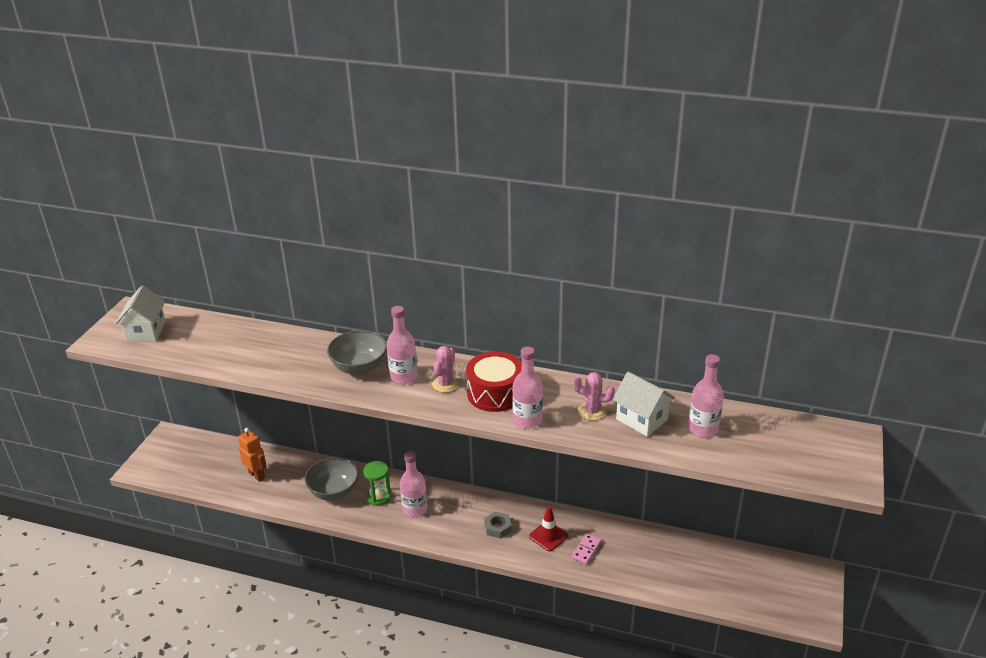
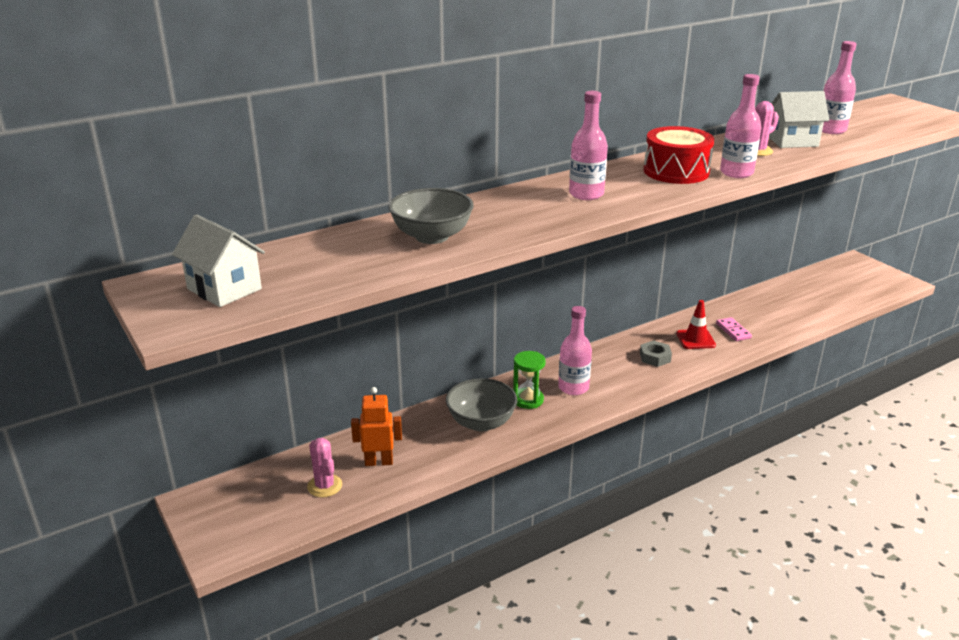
camera: 50 degrees left, 5 degrees down
(359, 367) = (535, 206): grey bowl -> grey bowl (432, 236)
(445, 384) = (629, 183): pink cactus -> pink cactus (324, 486)

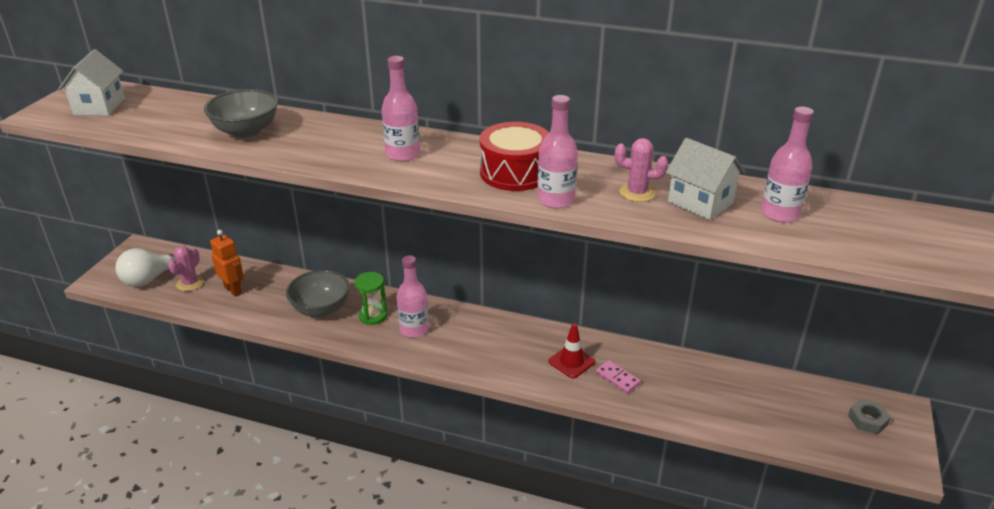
camera: 50 degrees right, 5 degrees up
(274, 511) = (150, 279): none -> white light bulb
(655, 357) = (511, 351): grey nut -> grey nut (867, 420)
(733, 331) = (617, 378): pink domino -> pink domino turned 75 degrees counterclockwise

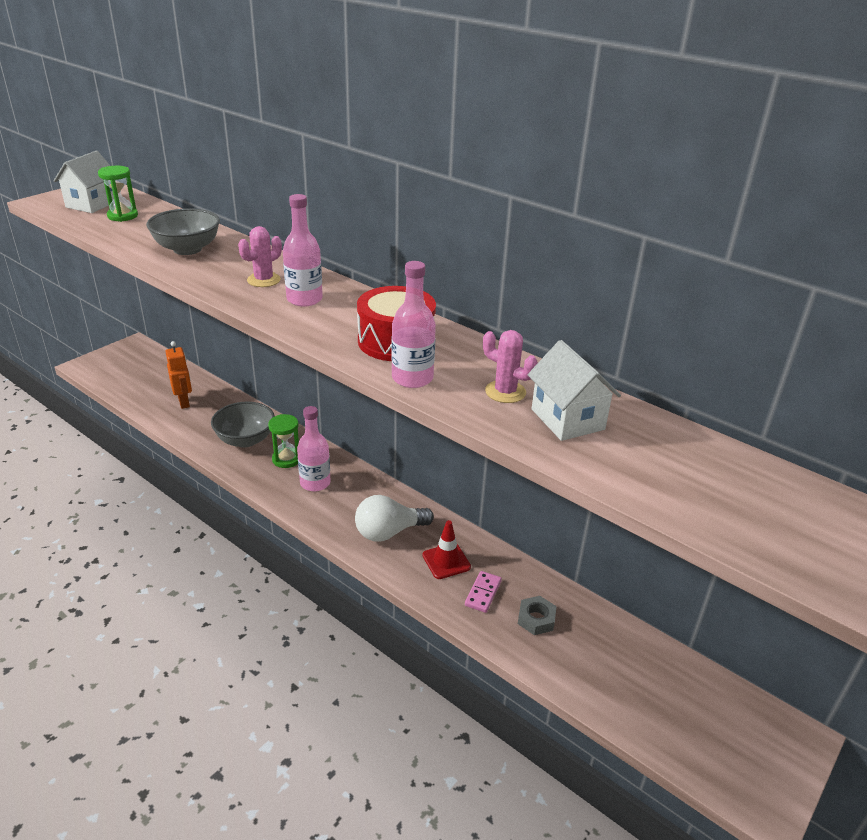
camera: 20 degrees right, 0 degrees up
(145, 112) = (122, 216): none -> green hourglass
(150, 279) = (125, 374): white light bulb -> white light bulb (389, 532)
(190, 283) = (153, 386): pink cactus -> pink cactus (263, 280)
(617, 378) = (483, 593): pink domino -> pink domino turned 45 degrees clockwise
(779, 213) = (652, 454): pink bottle -> none
(867, 420) = (746, 736): grey nut -> grey nut (536, 619)

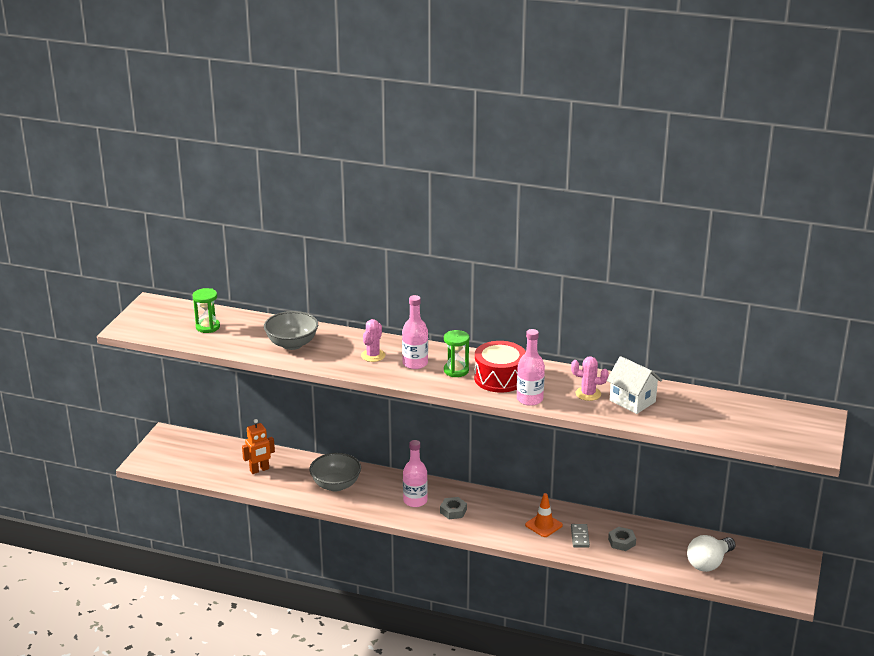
camera: 20 degrees left, 5 degrees down
(92, 204) = (169, 322): white house -> none
(184, 402) = (259, 470): orange robot -> orange robot turned 105 degrees clockwise
(286, 459) = (380, 490): green hourglass -> green hourglass (456, 370)
(349, 508) = (453, 511): none -> grey nut
(389, 532) = (492, 518): white light bulb -> white light bulb (708, 563)
(446, 561) = (543, 525): red traffic cone -> orange traffic cone
(483, 593) = (580, 537): pink domino -> grey domino

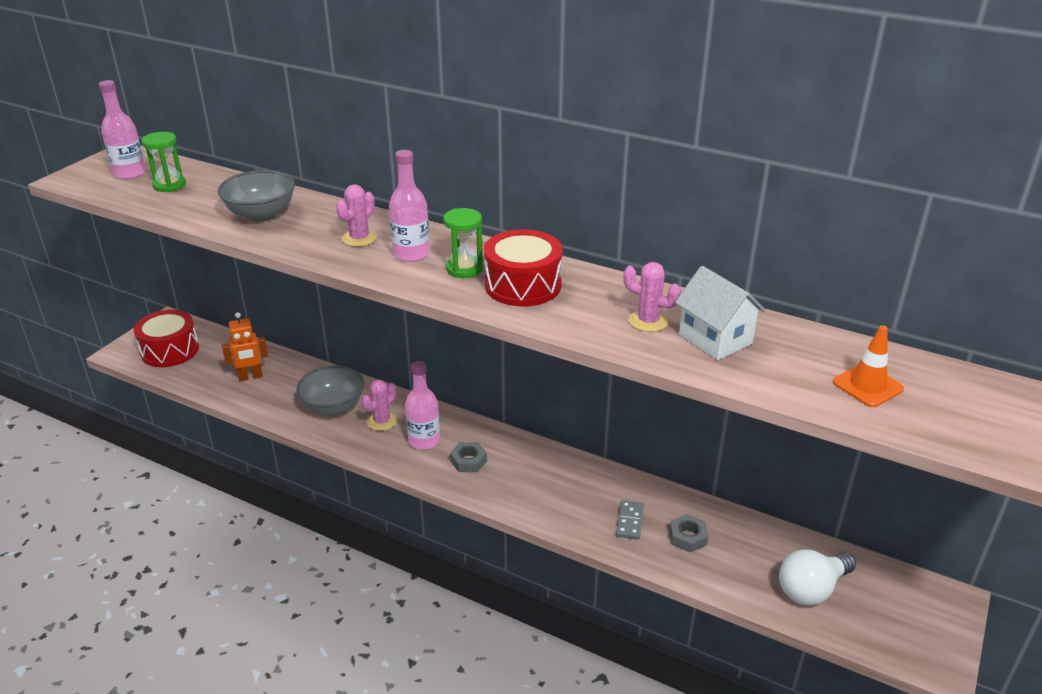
camera: 10 degrees right, 5 degrees up
(182, 457) = (170, 350): none -> red drum
(377, 491) = (382, 421): none -> pink cactus
(529, 399) = (555, 320): pink bottle -> pink bottle (130, 173)
(543, 525) = (584, 497): orange traffic cone -> orange traffic cone (867, 386)

